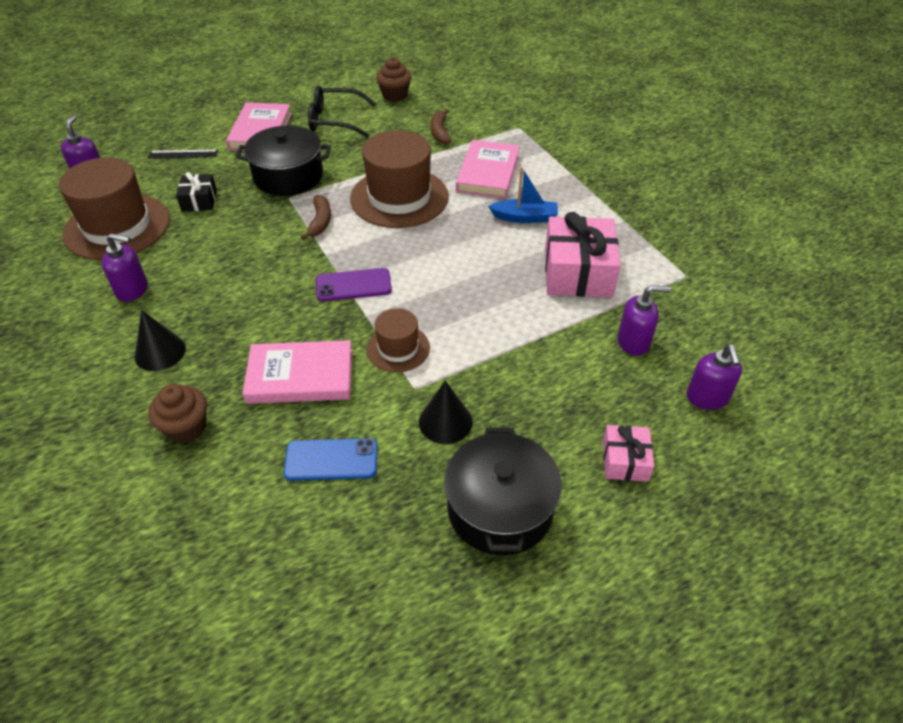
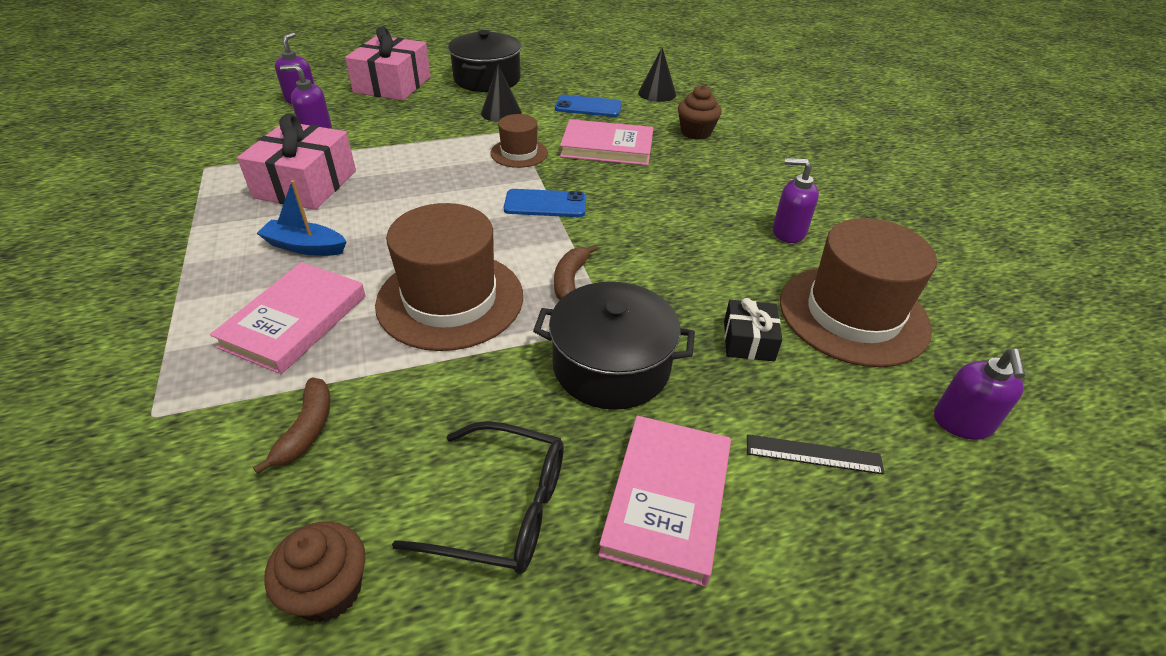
camera: 170 degrees left, 5 degrees down
(160, 352) = (735, 177): black cone -> black cone (657, 93)
(353, 285) = (545, 204): purple phone -> blue phone
(625, 460) = (392, 84): pink gift -> pink gift, size x1.91

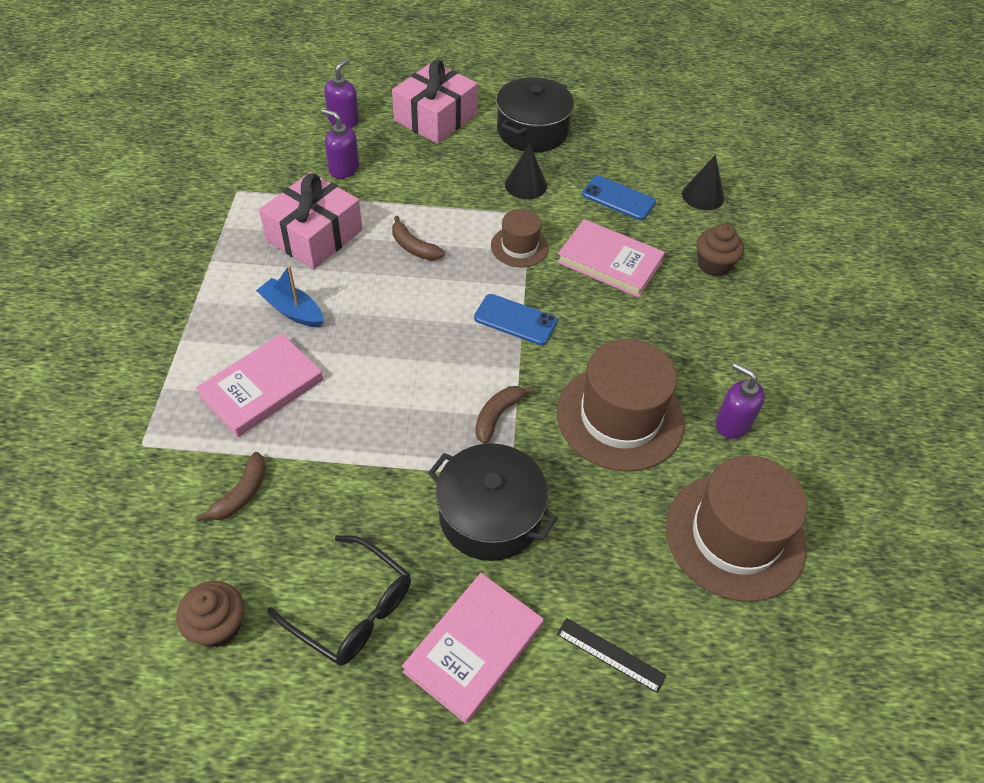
camera: 20 degrees right, 10 degrees up
(416, 173) = (414, 247): none -> brown banana
(450, 299) = (388, 405): brown hat -> brown hat (620, 417)
(748, 340) = (620, 530): black gift -> none
(962, 423) = (759, 675): purple soap dispenser -> none

